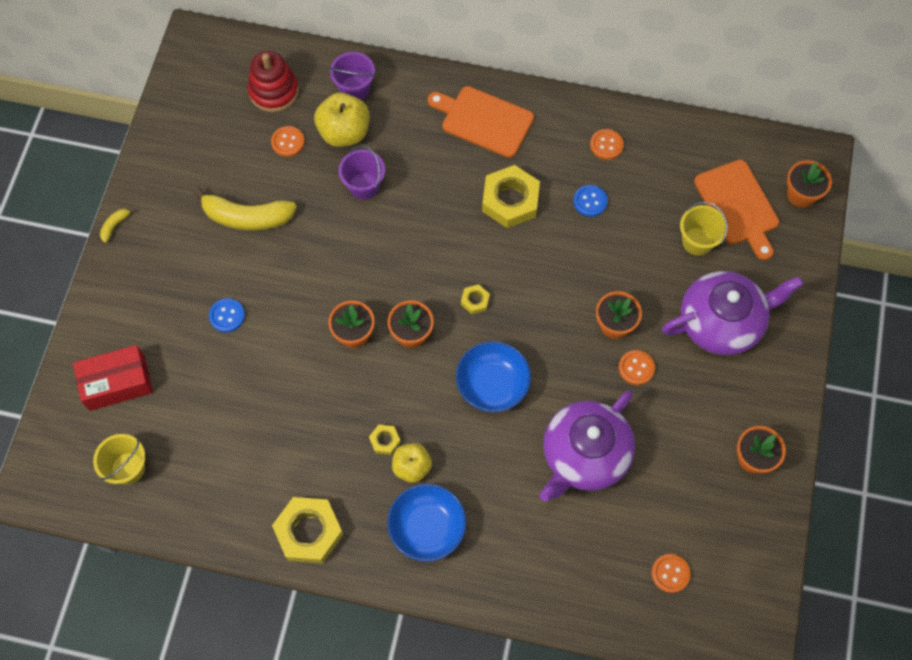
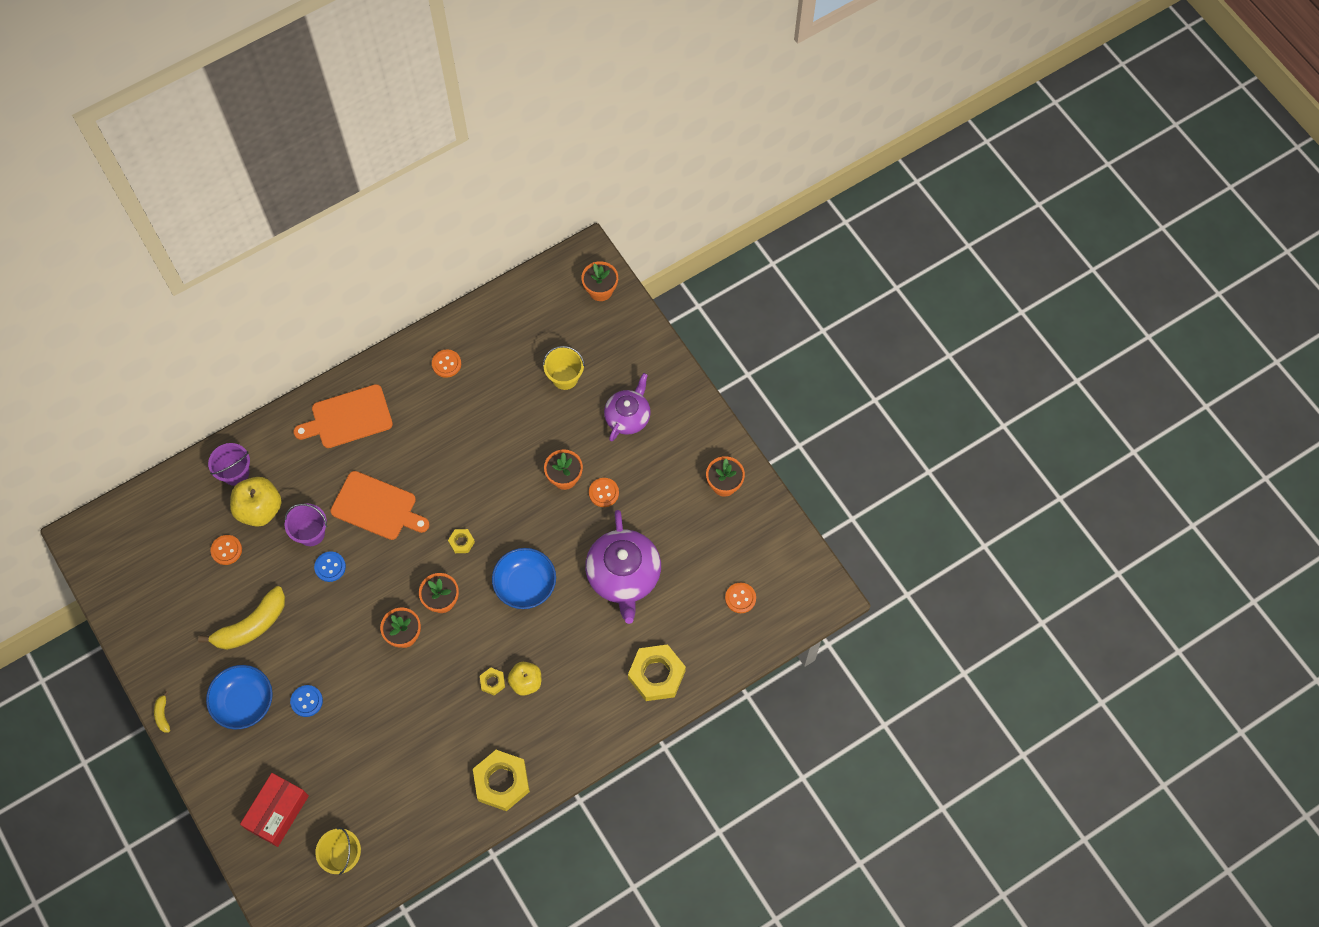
camera: 45 degrees left, 0 degrees up
(274, 91) = (179, 524): red stacking toy -> none
(427, 528) = (572, 709): blue bowl -> blue bowl (244, 702)
(510, 200) = (419, 456): yellow nut -> yellow nut (656, 674)
(590, 201) = (472, 411): blue button -> blue button (330, 567)
(722, 322) = (628, 416): purple teapot -> purple teapot, size x0.64
(738, 206) = (568, 332): orange cutting board -> orange cutting board (377, 507)

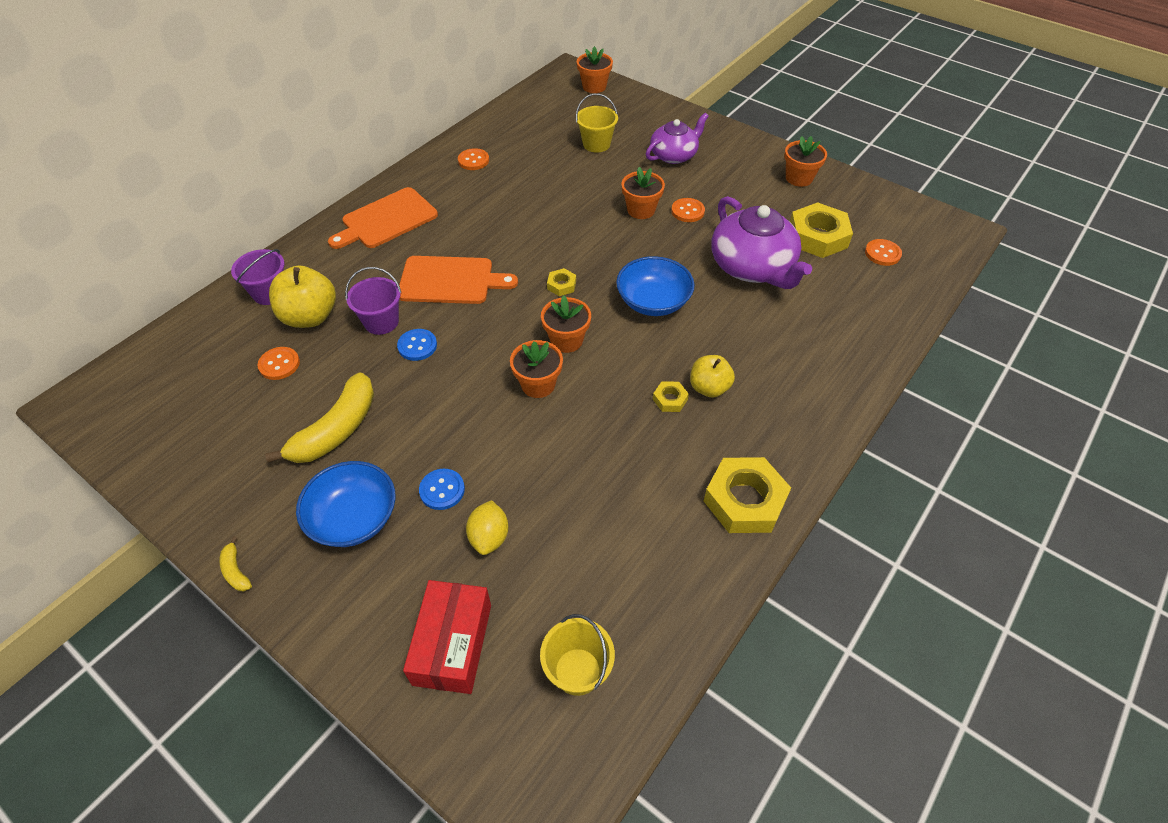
camera: 20 degrees left, 15 degrees down
(324, 748) = (489, 537): none -> yellow lemon
(628, 416) = (674, 155): purple teapot -> purple teapot turned 45 degrees clockwise
(656, 674) = (849, 339): yellow nut -> yellow nut (817, 236)

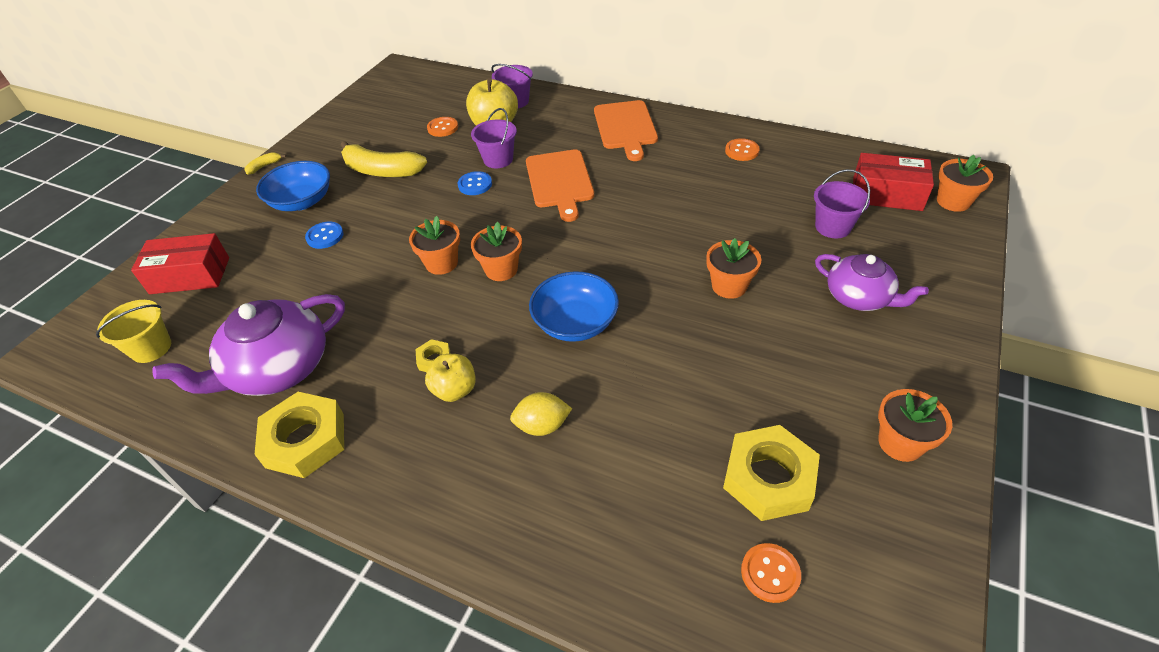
camera: 80 degrees right, 5 degrees down
(386, 220) = (625, 127): orange cutting board -> orange cutting board turned 135 degrees counterclockwise
(489, 537) = (279, 272): yellow lemon -> yellow lemon (542, 426)
(561, 285) = (577, 250): yellow nut -> none
(571, 110) = (886, 194): none -> red box
(596, 144) = (833, 227): yellow bucket -> purple bucket
(687, 211) = (749, 328): orange button -> none
(752, 267) = (670, 407): purple teapot -> purple teapot (278, 368)

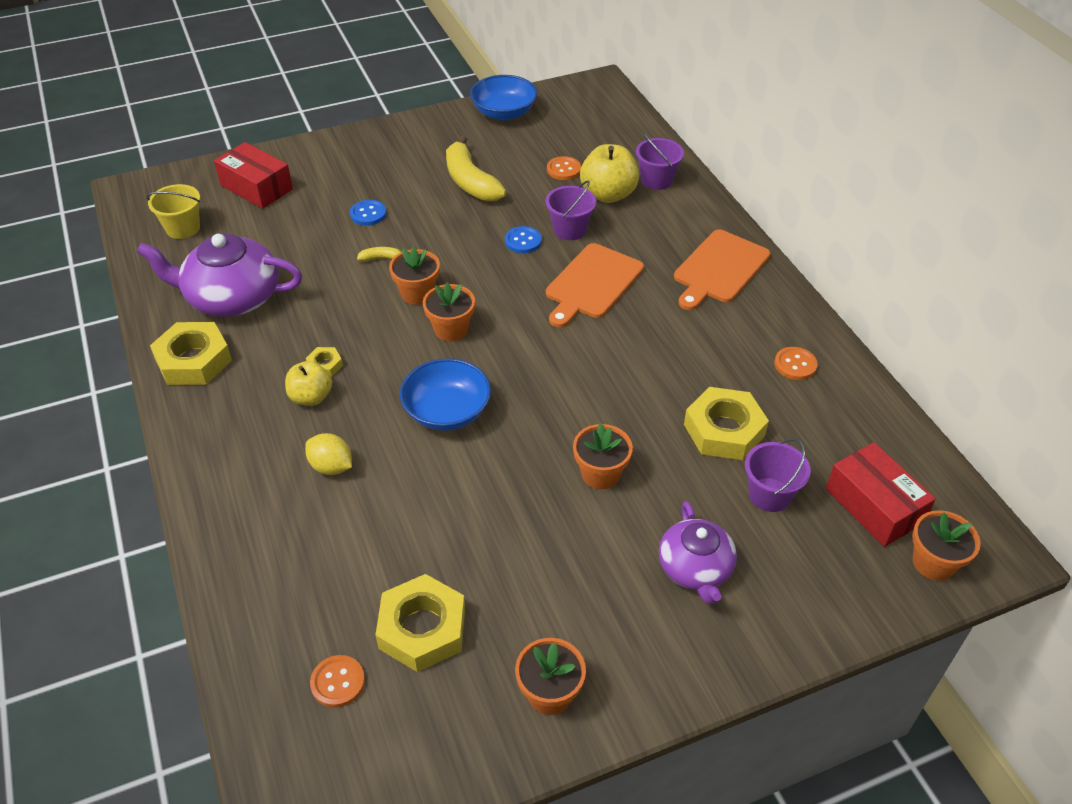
camera: 40 degrees right, 0 degrees up
(264, 166) = (395, 123): yellow banana -> yellow banana (382, 258)
(302, 201) = (386, 172): blue bowl -> blue bowl (504, 113)
(758, 210) = (724, 430): none -> yellow nut

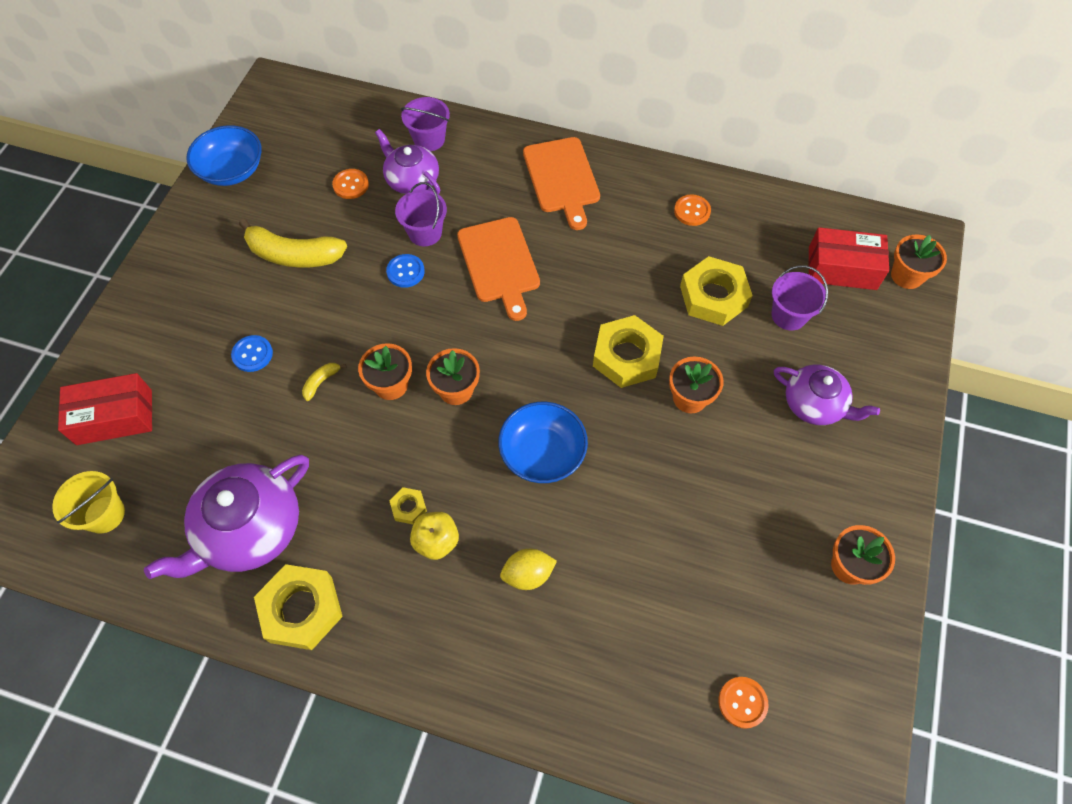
camera: 50 degrees left, 15 degrees up
(422, 629) = (737, 611): yellow nut -> yellow nut (627, 356)
(608, 194) = (412, 180): yellow apple -> purple teapot

